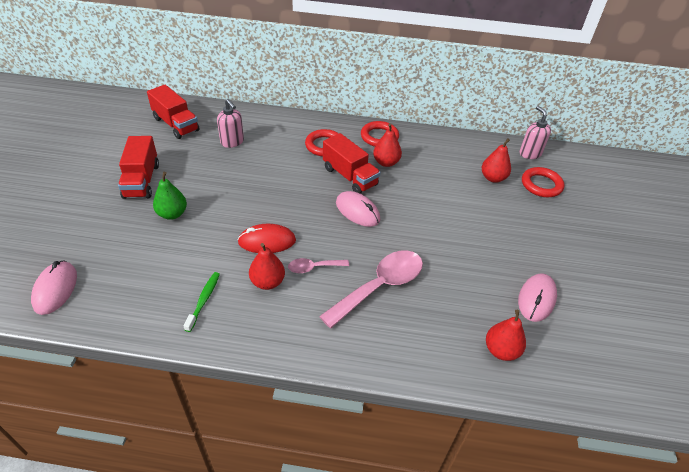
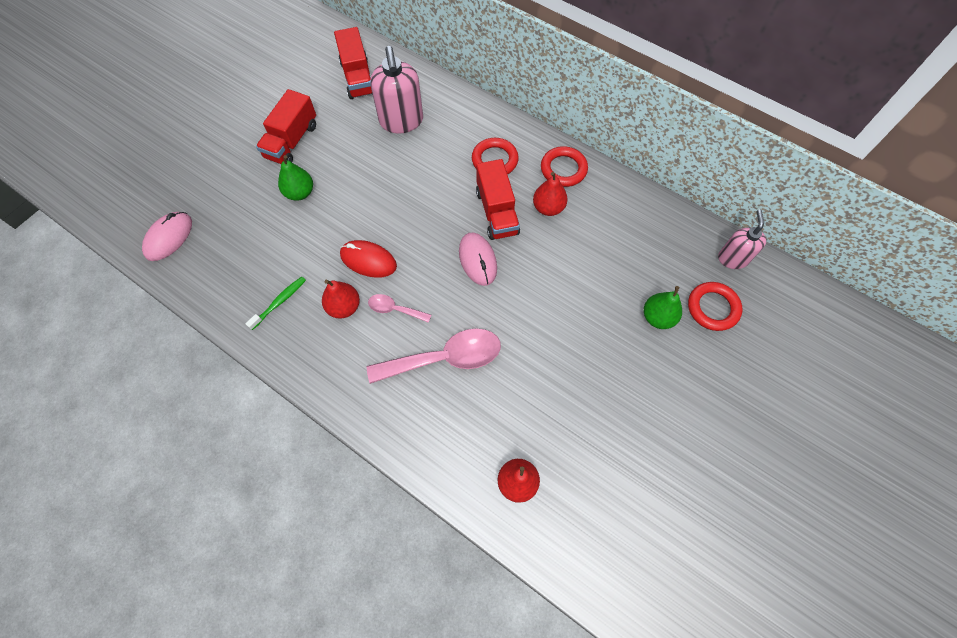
camera: 30 degrees right, 20 degrees up
(232, 142) = (401, 121): pink soap dispenser -> pink soap dispenser, size x1.61
(493, 178) = (659, 275): red pear -> none
(512, 202) = (658, 317): none -> green pear
(536, 299) = (596, 445): pink mouse -> none

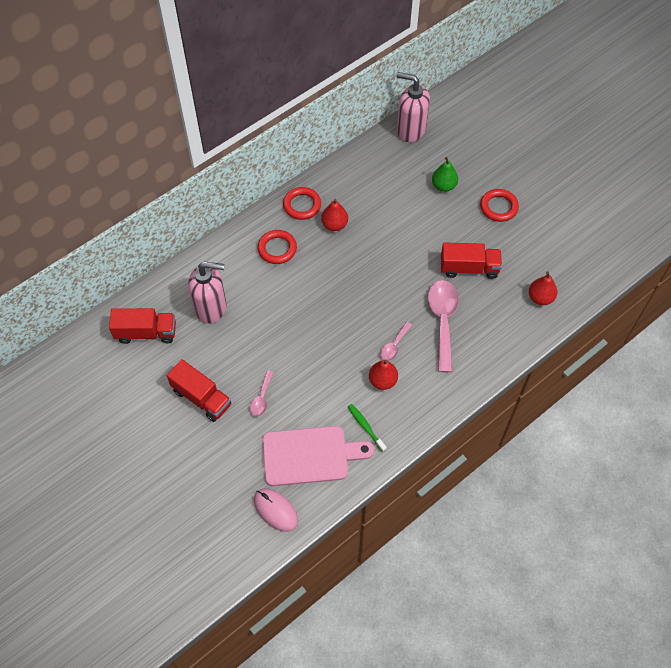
camera: 75 degrees left, 5 degrees down
(236, 254) = (310, 456): none -> pink cutting board
(300, 193) = (261, 398): green pear -> pink spoon
(368, 260) = (345, 357): red mouse -> none
(477, 260) = (367, 282): pink mouse -> none
(497, 212) = (327, 259): red truck -> red truck (469, 268)
(712, 308) = (445, 153): red ring -> red ring (498, 207)
(732, 258) = (410, 129): pink soap dispenser -> pink soap dispenser, size x1.61

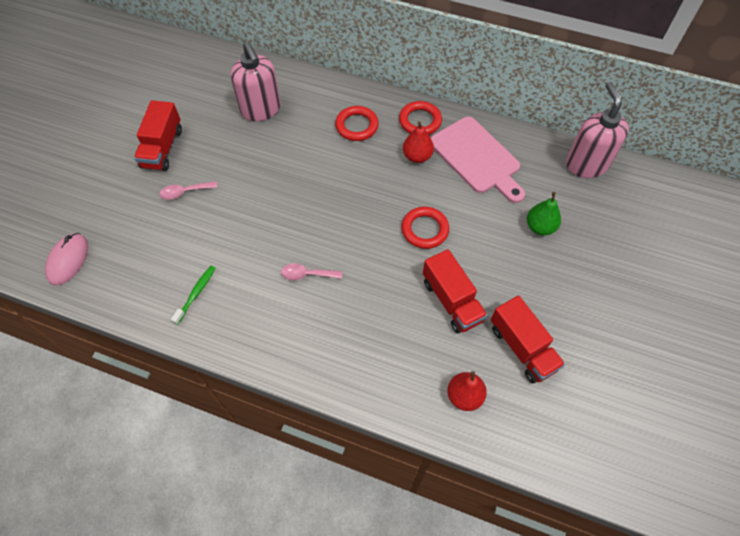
camera: 60 degrees right, 0 degrees up
(146, 333) = (208, 80): red truck -> red truck (522, 348)
(310, 456) = (140, 260): pink cutting board -> pink cutting board (477, 158)
(382, 381) = (259, 283): red pear -> none
(442, 321) = (366, 306): pink spoon -> none
(498, 207) = (555, 293): red ring -> red ring (425, 229)

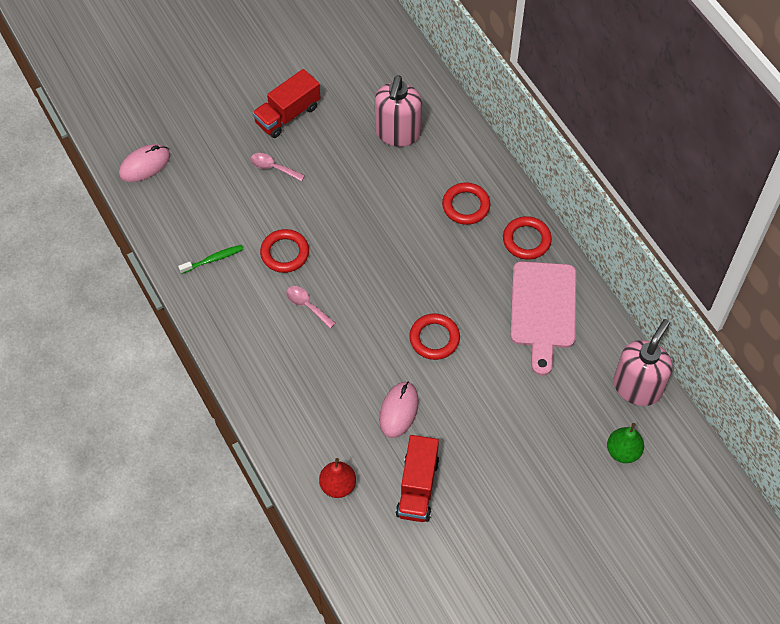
camera: 40 degrees right, 0 degrees up
(252, 248) = (285, 253): none -> red ring
(417, 156) = (491, 271): red pear -> none
(451, 301) = (399, 410): red truck -> pink mouse
(540, 227) = (534, 408): green pear -> green pear (623, 451)

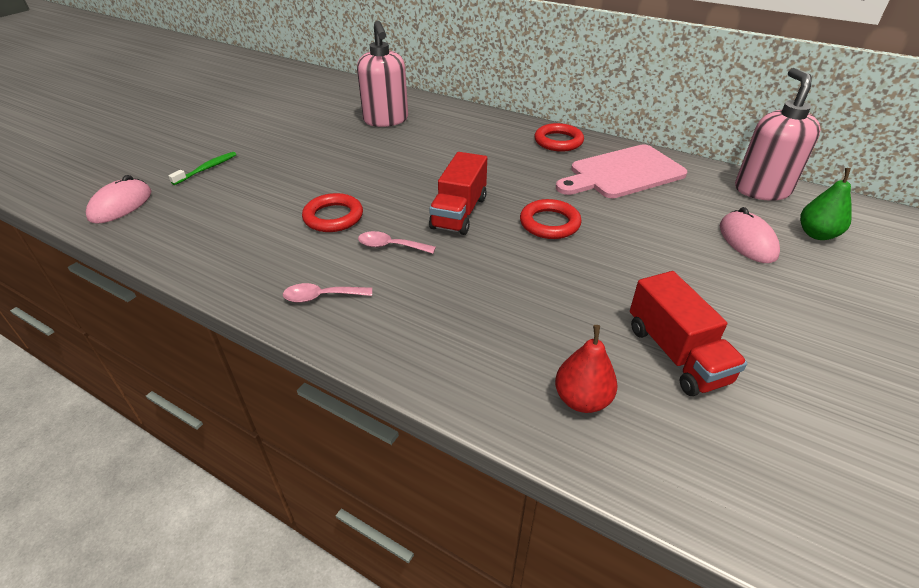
camera: 30 degrees left, 20 degrees down
(213, 259) = (248, 248): green toothbrush -> green toothbrush (207, 169)
(273, 167) = (278, 168): pink spoon -> pink spoon (321, 297)
(287, 115) = (271, 136): red truck -> red truck (459, 213)
(399, 410) = (576, 292): pink mouse -> pink mouse (747, 241)
(466, 206) = (486, 139): red ring -> none
(543, 310) = (622, 173): pink cutting board -> pink cutting board turned 90 degrees clockwise

